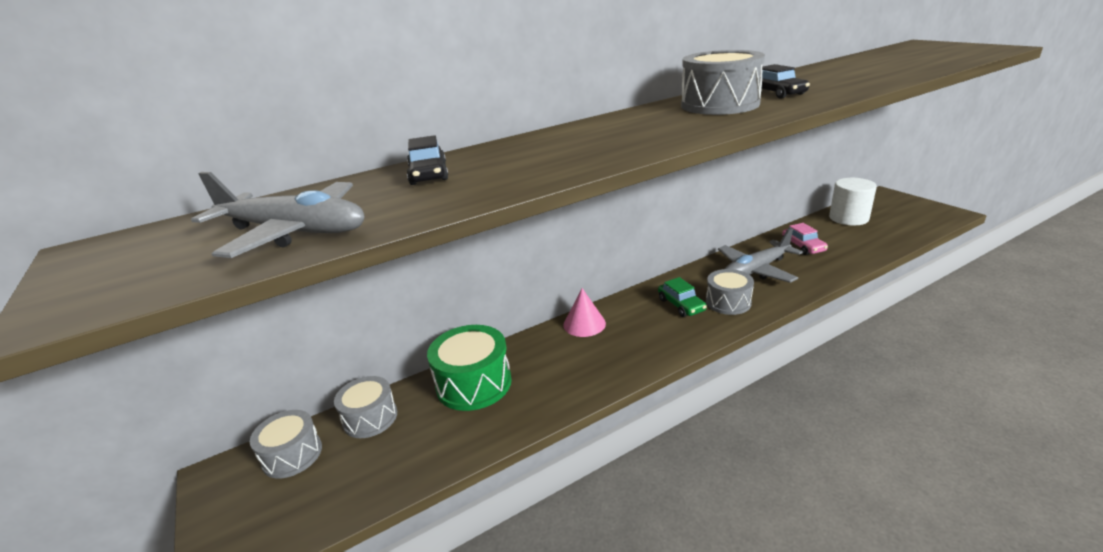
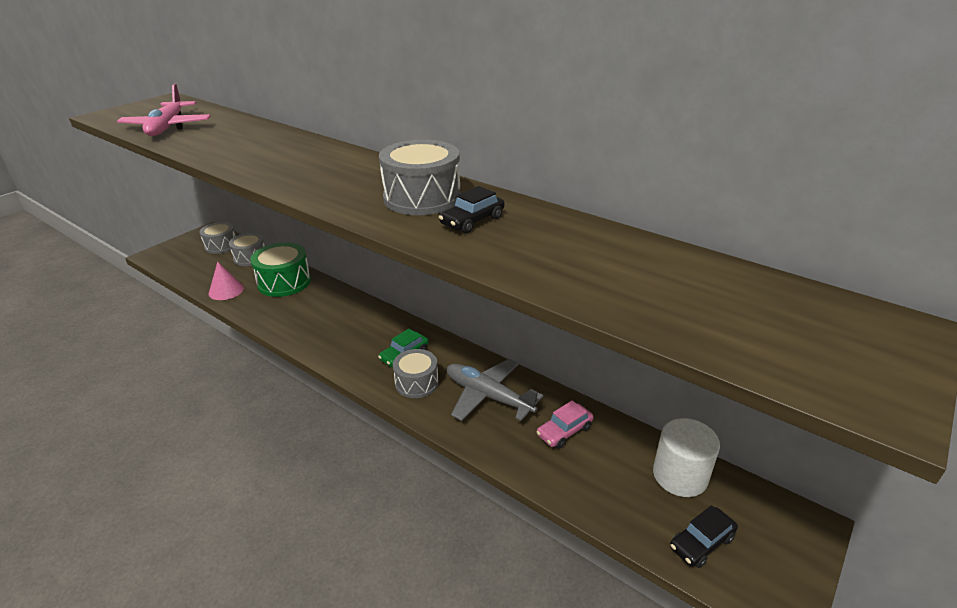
camera: 65 degrees right, 5 degrees up
(294, 232) = (167, 127): grey plane -> pink plane
(429, 174) = (248, 134): black car -> black car (701, 543)
(584, 324) = (363, 310): pink cone -> pink cone (226, 290)

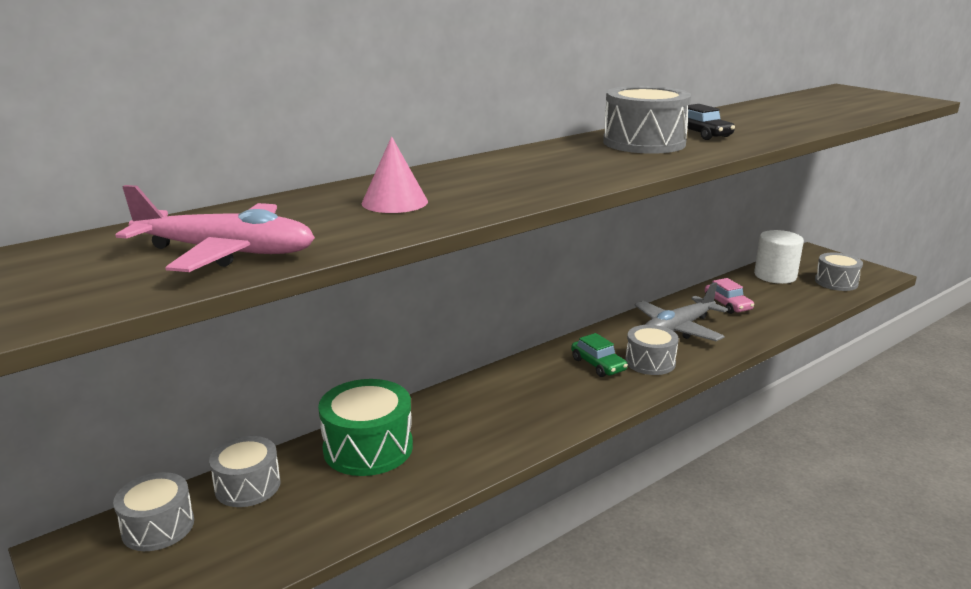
camera: 75 degrees left, 10 degrees down
(226, 290) = (353, 511): pink cone -> pink cone (394, 202)
(701, 543) = (836, 282): black car -> grey drum

